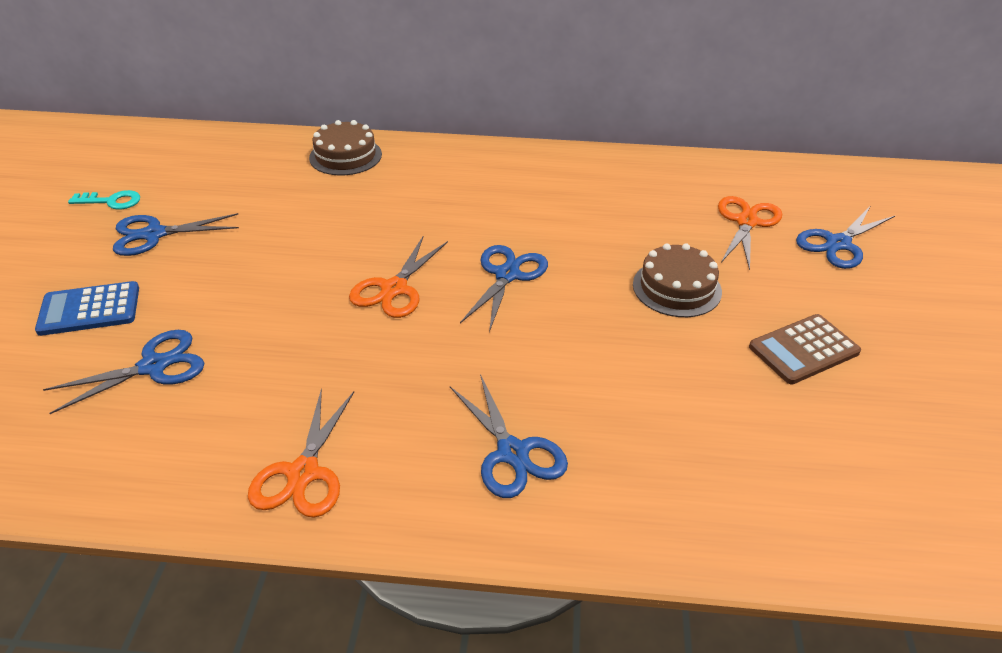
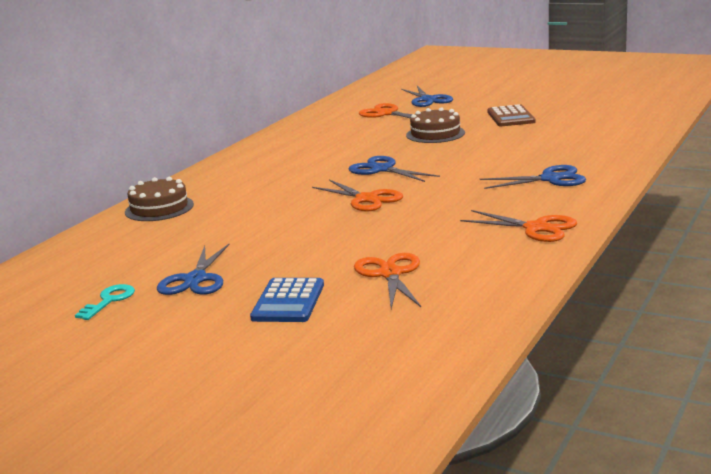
camera: 65 degrees left, 20 degrees down
(153, 366) = (390, 274): blue scissors -> orange scissors

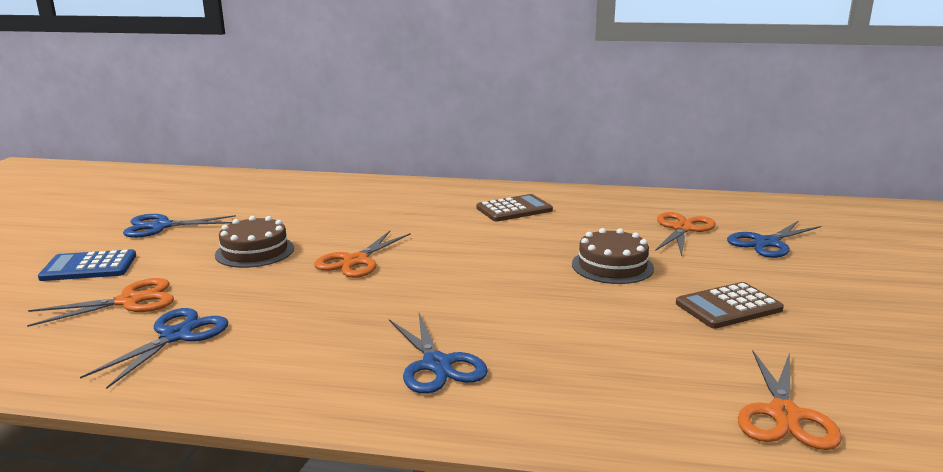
camera: 70 degrees right, 0 degrees up
(109, 301) = (133, 208): turquoise key -> none
(159, 208) = (337, 187): brown cake -> brown cake (255, 251)
(300, 151) = (514, 209): none -> brown calculator
(382, 169) = (459, 255): blue scissors -> blue scissors (176, 336)
(536, 228) = (237, 371): orange scissors -> orange scissors (784, 415)

